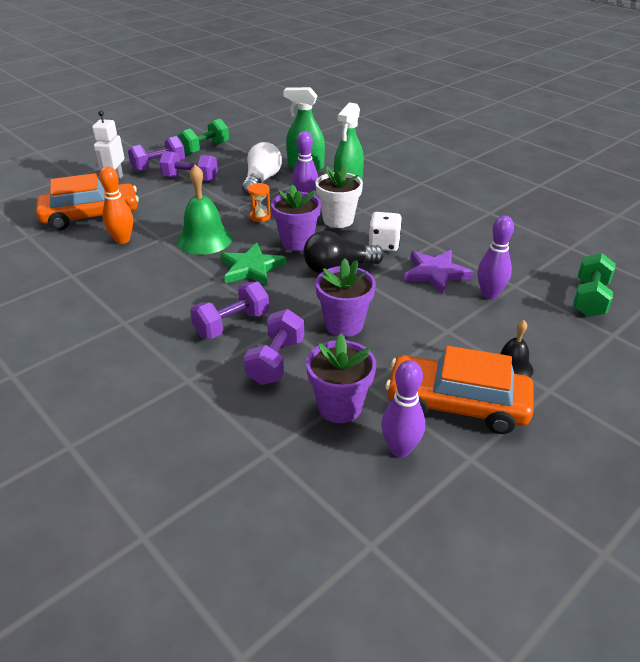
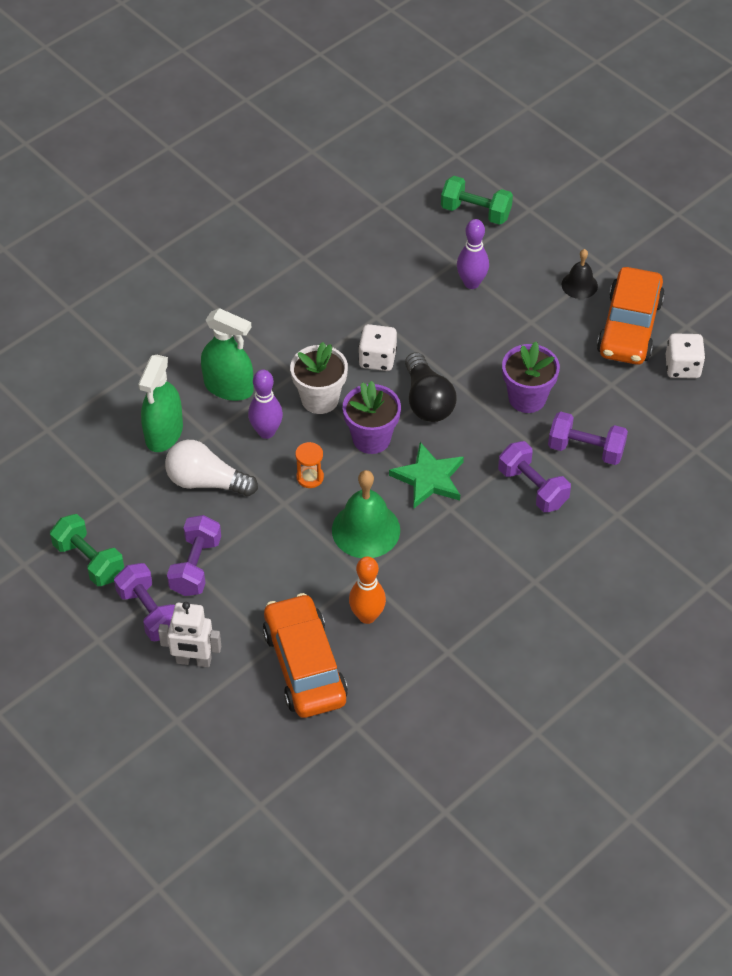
camera: 90 degrees left, 15 degrees up
(340, 407) = (640, 403): purple flower pot -> none
(400, 449) = (682, 367): purple bowling pin -> white dice
(435, 273) = (435, 320): purple star -> none

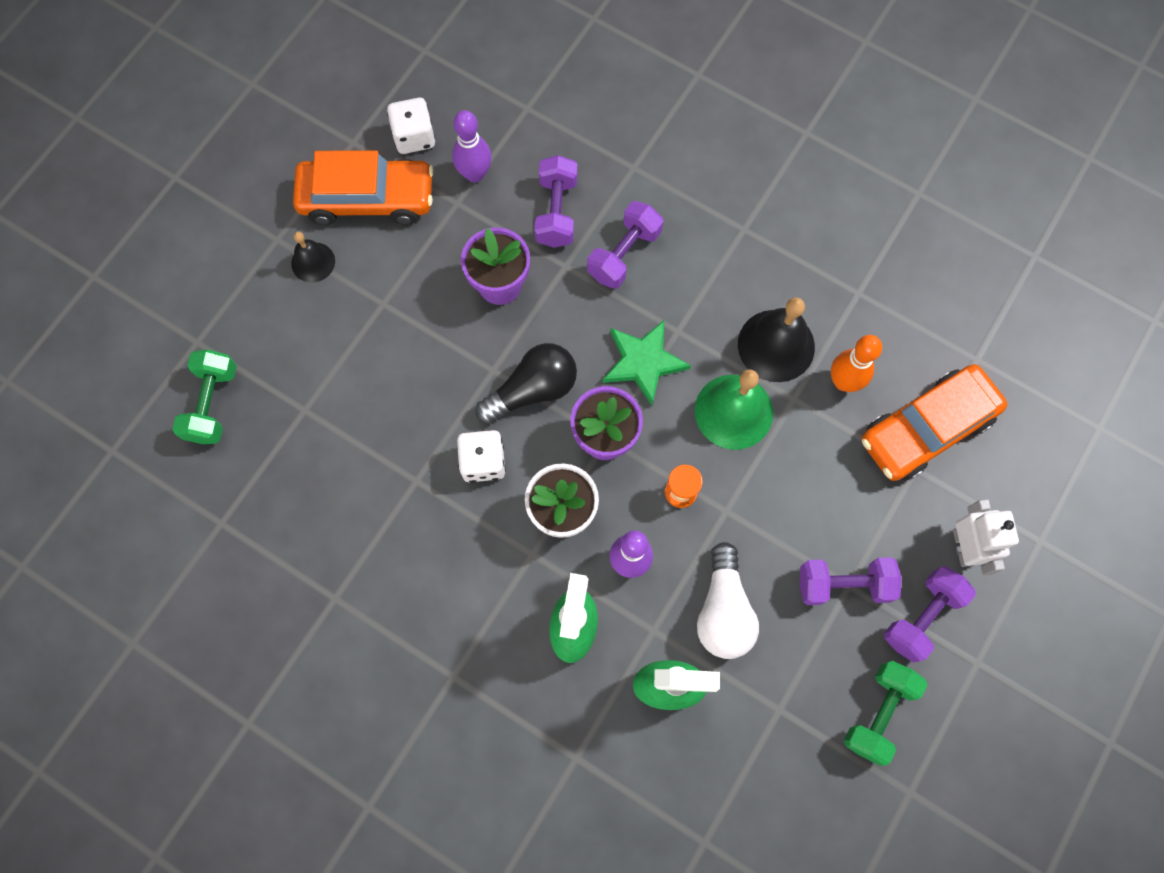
camera: 105 degrees left, 20 degrees up
(415, 575) = (776, 345): none -> black bell
(471, 283) = (335, 382): purple bowling pin -> purple bowling pin (475, 174)

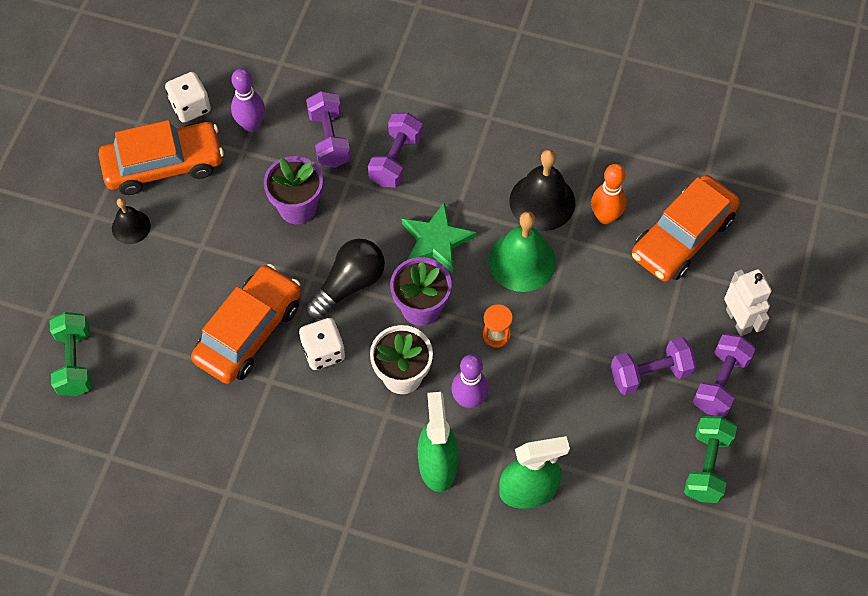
camera: 15 degrees left, 10 degrees down
(408, 417) = (249, 331): none -> orange car
(723, 610) = (558, 418): white light bulb -> none

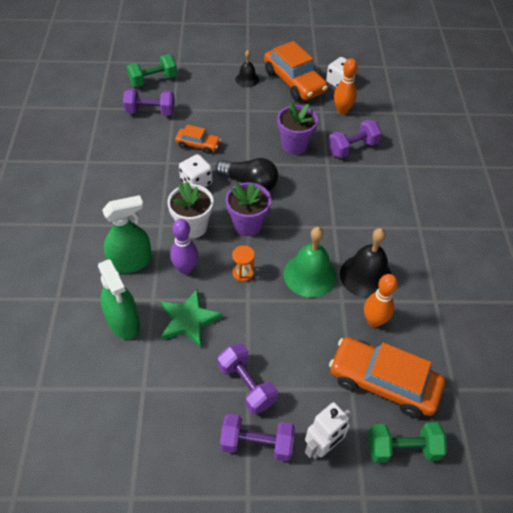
camera: 70 degrees right, 10 degrees down
(249, 331) = (198, 144): orange car -> orange car, size x0.53
(251, 125) = (342, 110): purple bowling pin -> orange bowling pin
(396, 159) = (355, 184): purple dumbbell -> purple dumbbell (150, 111)
(436, 240) = (303, 221): green star -> green star (188, 320)
(706, 466) = (175, 448): green dumbbell -> green dumbbell (402, 448)

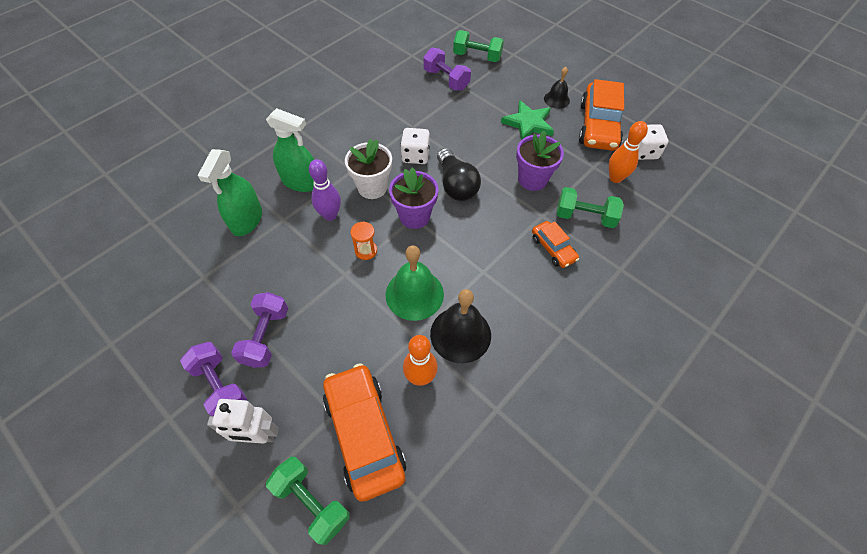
camera: 45 degrees right, 5 degrees up
(188, 320) = (287, 254): green star -> green star (528, 123)
(198, 144) = (452, 127): orange car -> orange car (553, 248)
(352, 148) = (584, 217): purple dumbbell -> green dumbbell

